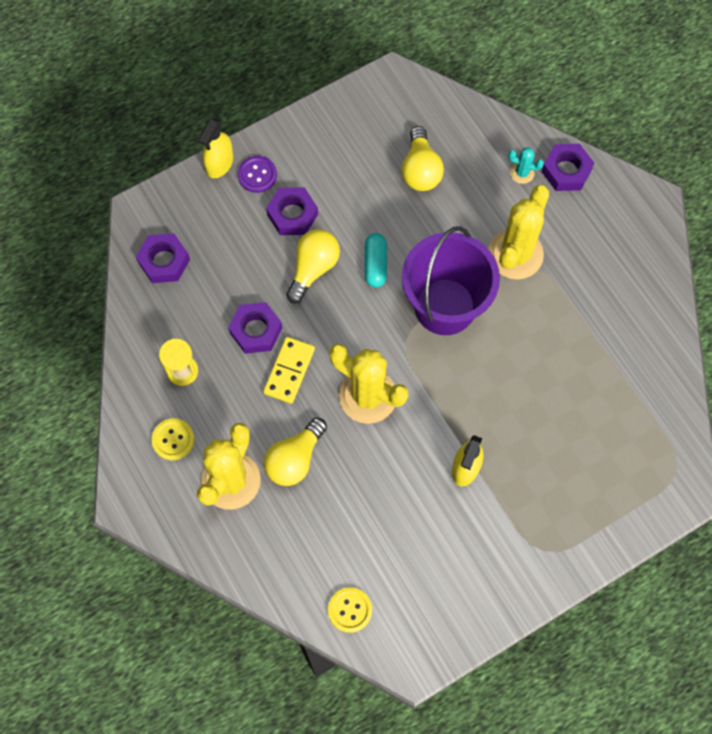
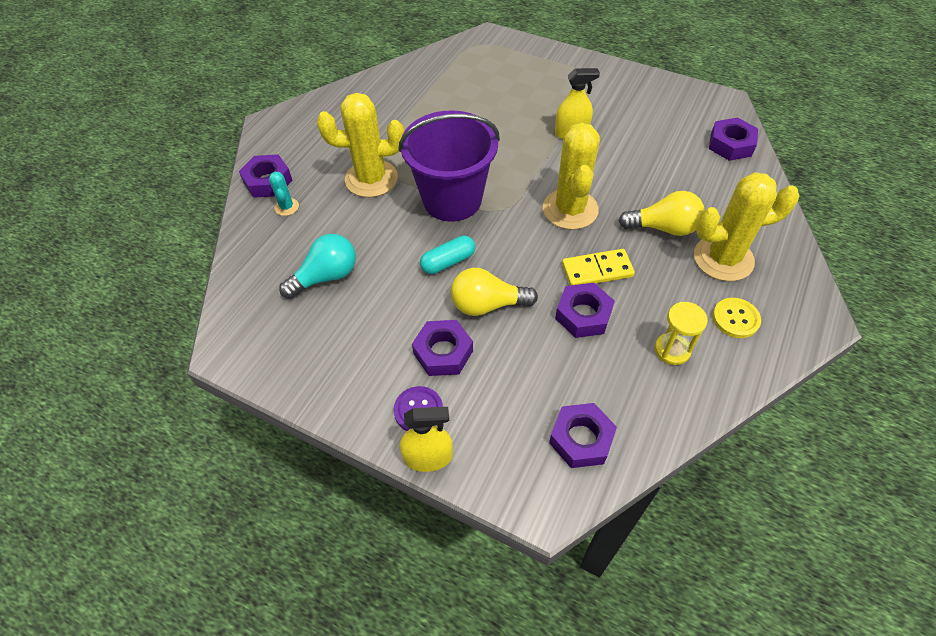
camera: 120 degrees left, 15 degrees down
(350, 610) = (730, 144): yellow button -> purple nut
(420, 170) = (326, 276): yellow light bulb -> turquoise light bulb

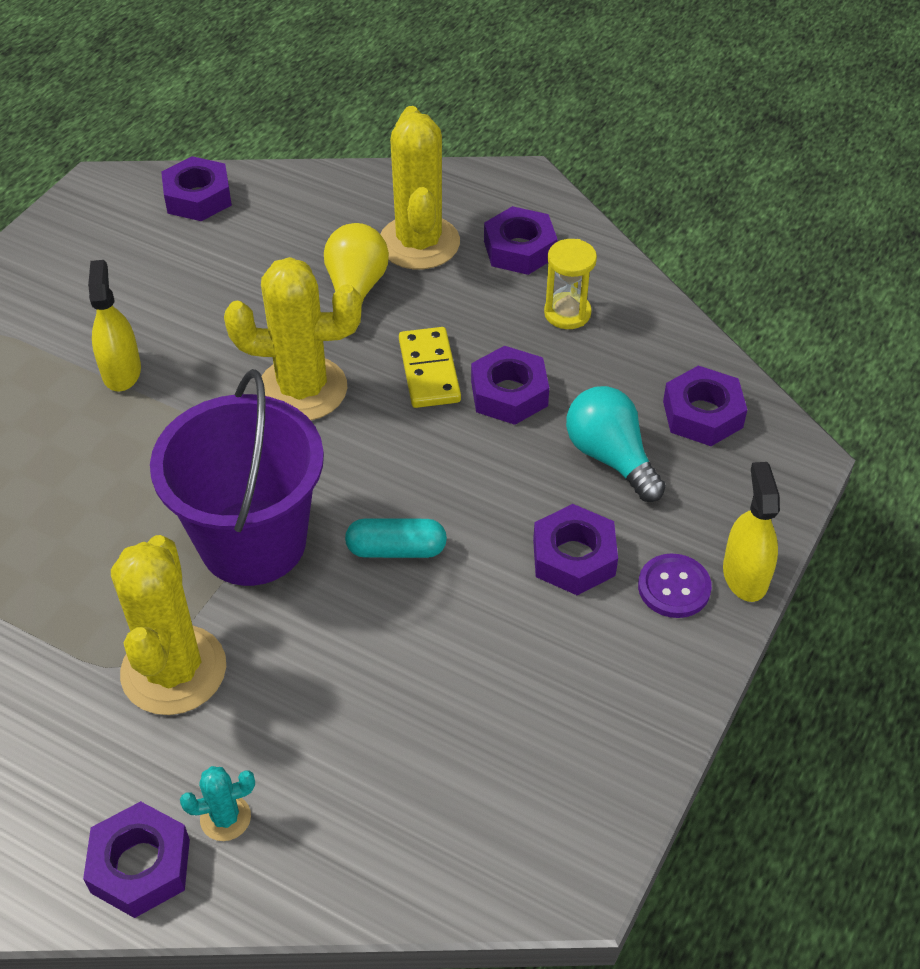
camera: 90 degrees left, 5 degrees down
(326, 276) = (414, 730): turquoise light bulb -> turquoise light bulb (611, 457)
(448, 262) = (396, 549): turquoise capsule -> turquoise capsule turned 60 degrees counterclockwise
(487, 304) = (486, 501): yellow light bulb -> none
(735, 319) = (519, 249): yellow button -> purple nut

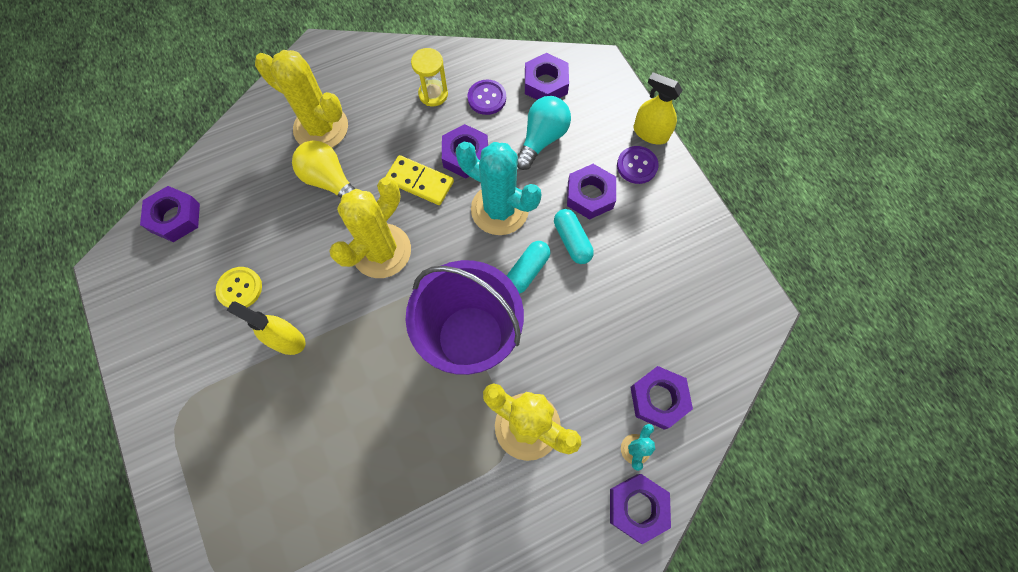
camera: 55 degrees left, 20 degrees up
(154, 297) = (240, 288): none -> yellow button
(462, 471) = (499, 209): none -> turquoise cactus
(484, 575) = (572, 241): none -> turquoise capsule
(519, 249) = (369, 85): purple nut -> purple nut (658, 399)
(611, 457) = (542, 139): turquoise light bulb -> turquoise light bulb turned 120 degrees clockwise
(615, 367) = (487, 98): none -> purple button

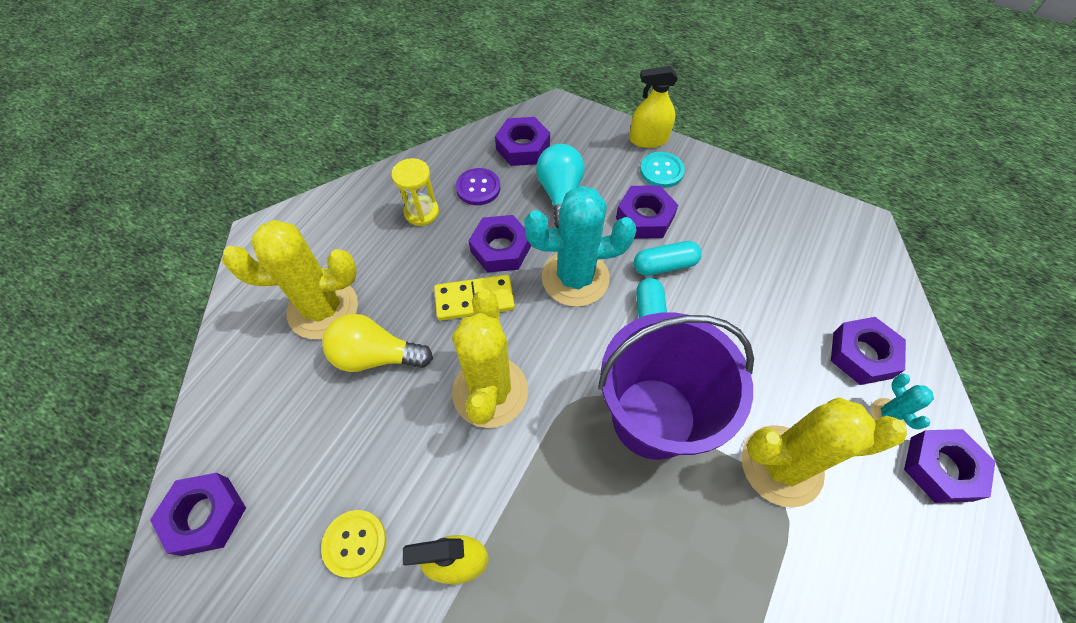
camera: 35 degrees left, 10 degrees down
(572, 241) = (665, 265): turquoise capsule -> turquoise capsule turned 45 degrees counterclockwise
(637, 166) = (661, 171): purple button -> turquoise button

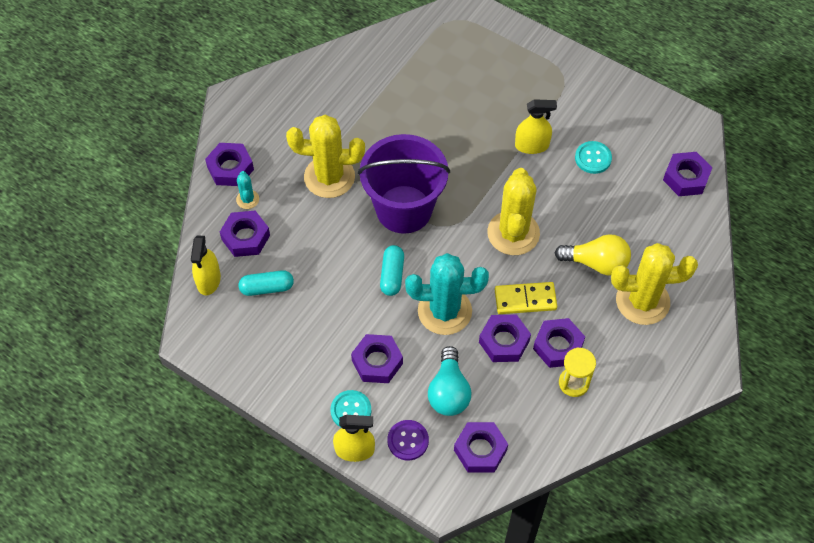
camera: 175 degrees left, 0 degrees up
(355, 543) = (593, 158): yellow button -> turquoise button
(436, 248) = (558, 346): none -> purple nut
(478, 188) = (523, 405): purple button -> purple button (408, 440)
(665, 265) = (370, 316): turquoise capsule -> turquoise capsule (267, 288)
(880, 293) = (208, 280): none -> yellow spray bottle

